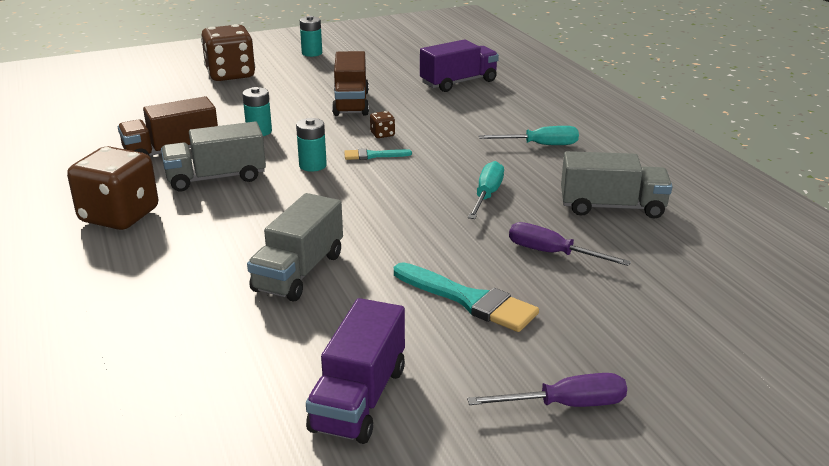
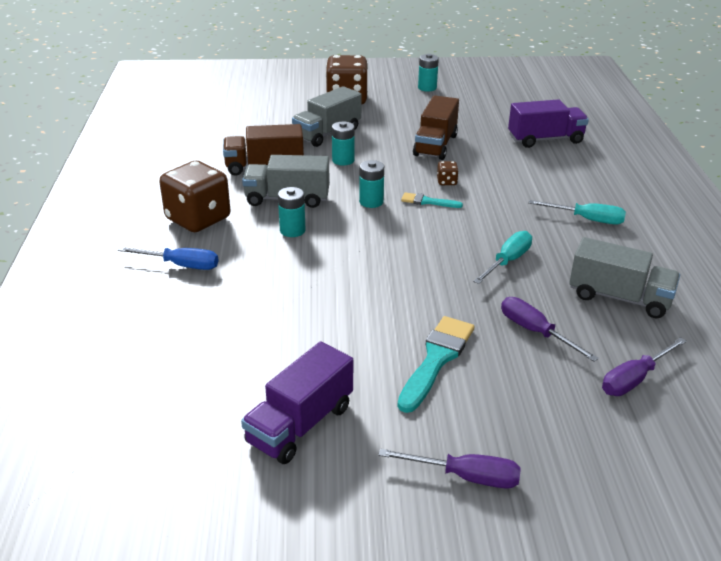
camera: 20 degrees right, 5 degrees up
(124, 267) = (181, 265): none -> blue screwdriver
(240, 208) = (292, 230): none -> turquoise battery
(299, 272) = (310, 300): grey truck -> grey truck (327, 133)
(469, 300) = (436, 359): turquoise brush -> turquoise brush turned 120 degrees counterclockwise
(670, 275) = (634, 379): none -> purple screwdriver

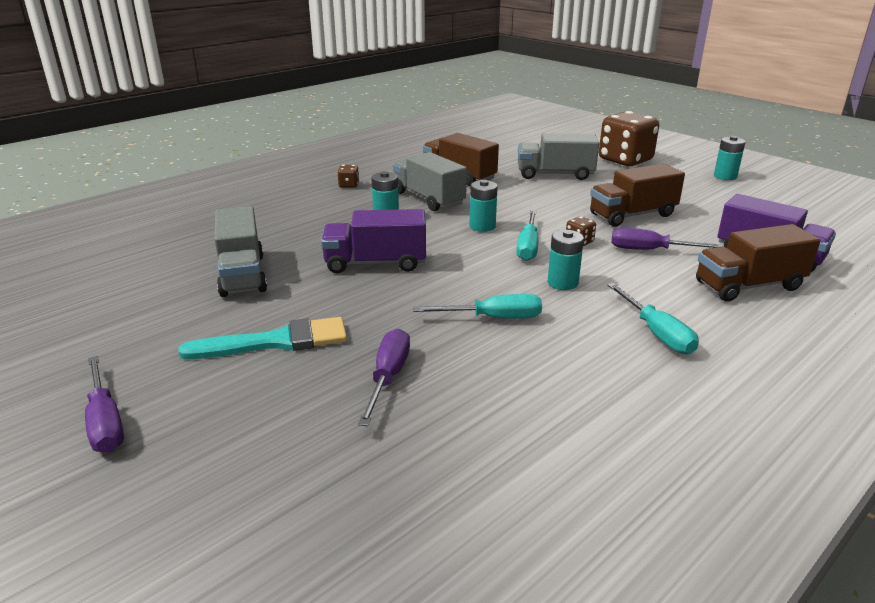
camera: 50 degrees right, 5 degrees down
(181, 265) = (281, 203): blue screwdriver -> none
(198, 219) = (349, 185): brown dice -> brown dice, size x0.40
(300, 424) = (121, 318): purple truck -> purple truck (375, 263)
(343, 160) = (525, 194): turquoise battery -> turquoise battery (562, 283)
(427, 202) = (528, 246): turquoise brush -> turquoise screwdriver
(570, 165) = (748, 286): none -> brown truck
(619, 298) = (530, 408): grey truck -> grey truck (242, 275)
(634, 379) = (377, 475): purple screwdriver -> purple screwdriver (650, 250)

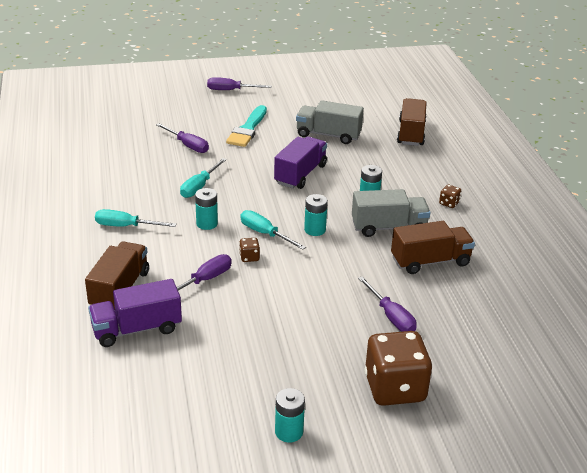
camera: 120 degrees right, 5 degrees up
(555, 174) = (391, 316): grey truck -> purple screwdriver
(632, 215) = (265, 308): brown truck -> brown truck (411, 133)

